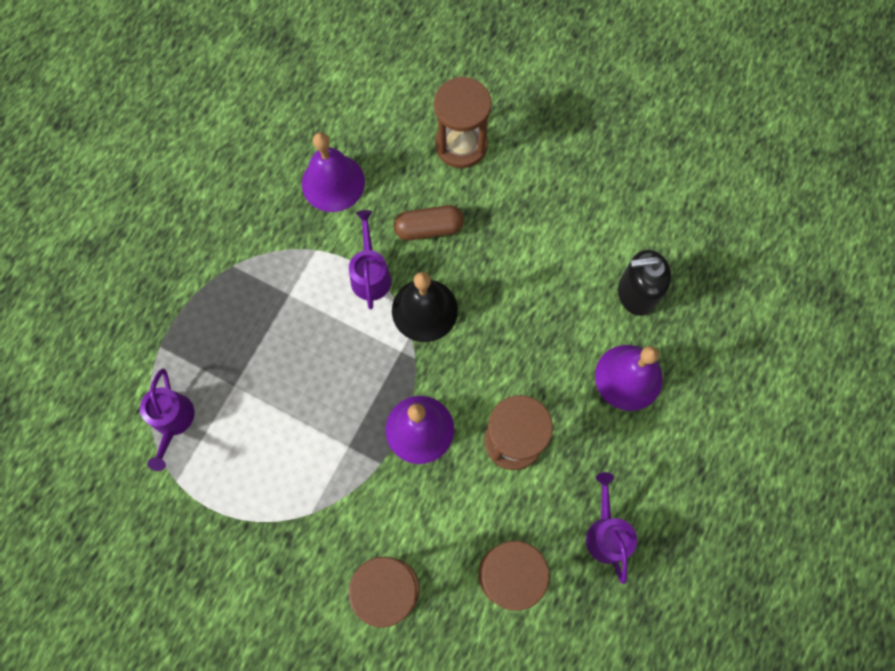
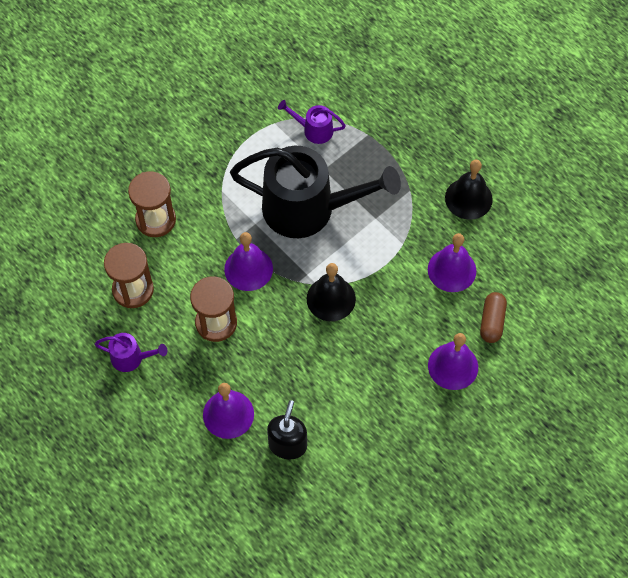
camera: 110 degrees right, 10 degrees down
(223, 192) = (468, 198): none -> black bell
(302, 383) = (309, 209): none -> black watering can
(370, 274) = (371, 273): purple watering can -> none
(429, 228) = (392, 321): brown capsule -> brown capsule (492, 322)
(461, 145) = (453, 366): brown hourglass -> purple bell

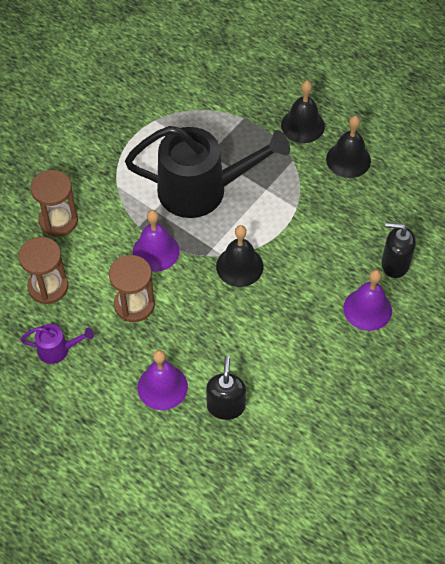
camera: 10 degrees left, 5 degrees down
(313, 130) = (192, 121): purple watering can -> none
(428, 152) = (302, 125): none -> black bell
(452, 270) = (347, 224): purple bell -> none
(492, 322) = (394, 264): brown capsule -> black soap dispenser

